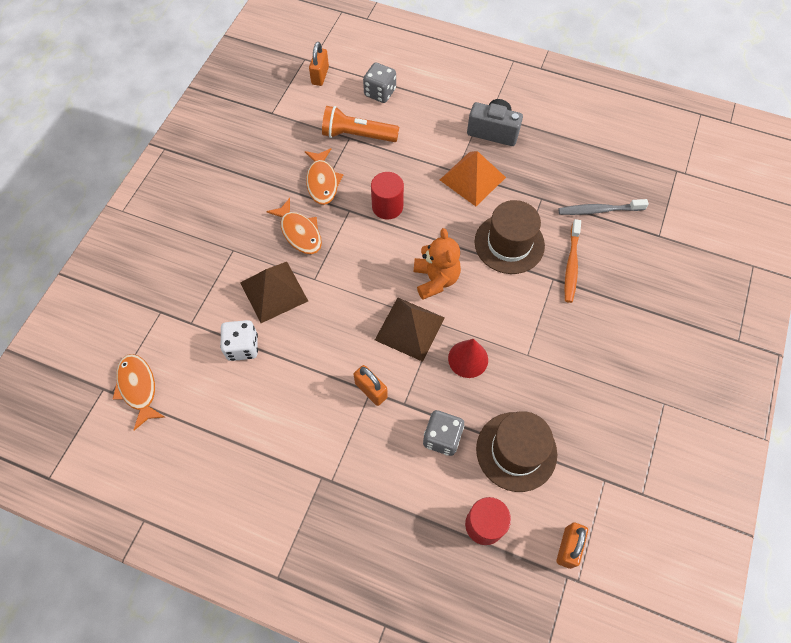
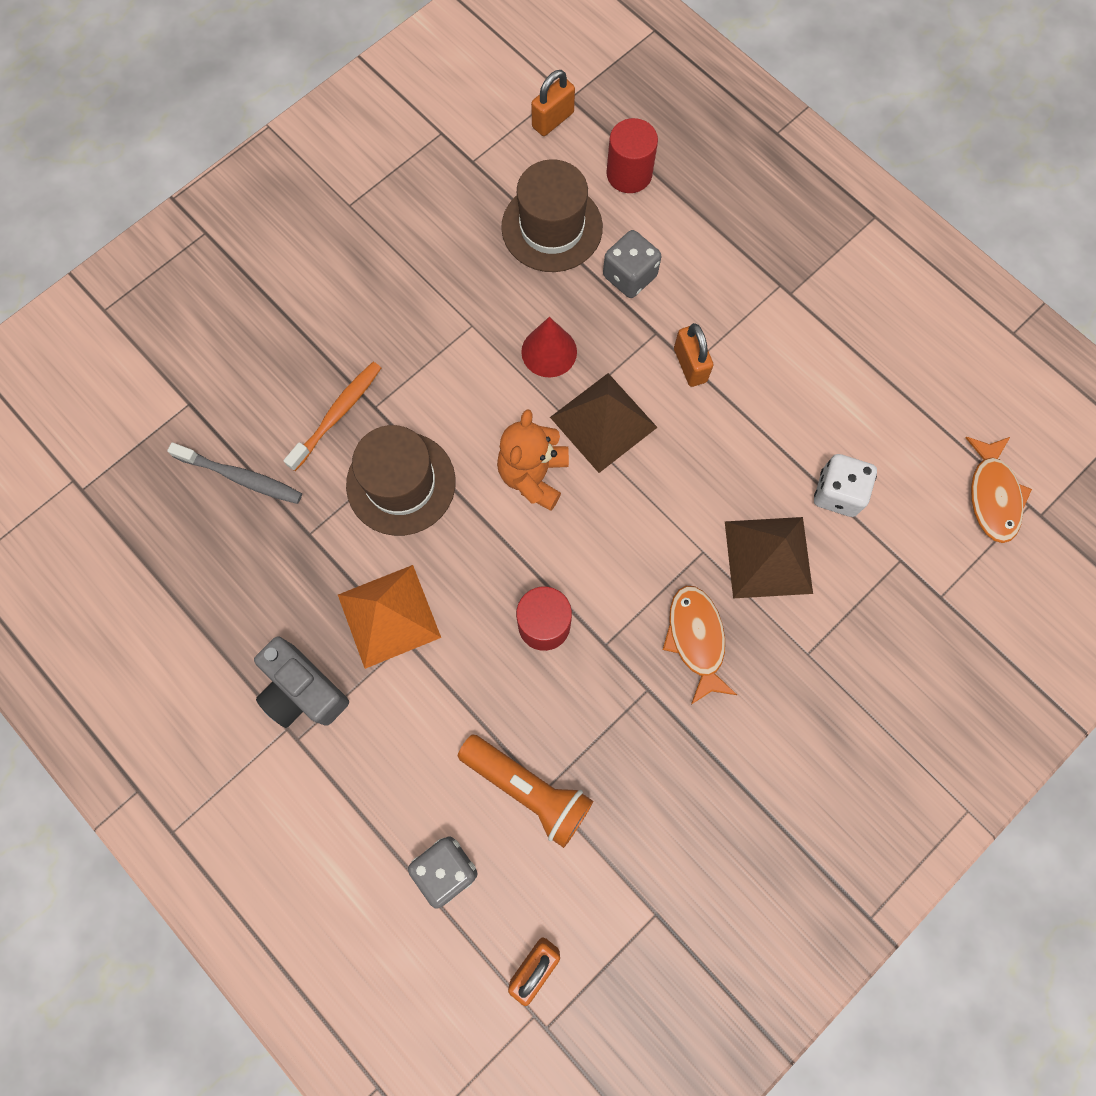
camera: 155 degrees left, 10 degrees up
(322, 182) = (625, 718): orange fish -> none

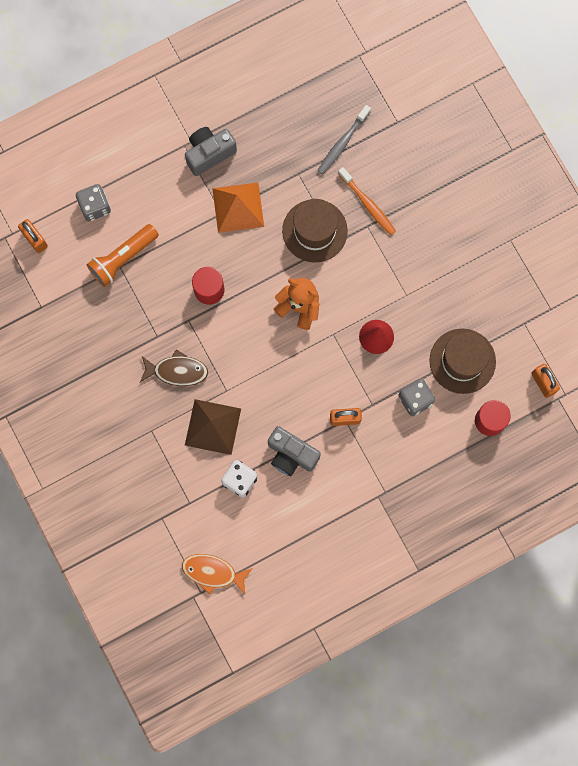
camera: 105 degrees right, 5 degrees up
(603, 422) = (321, 356): brown pyramid -> none
(696, 639) = (177, 371): orange fish -> brown fish
(771, 427) = (291, 455): none -> grey camera

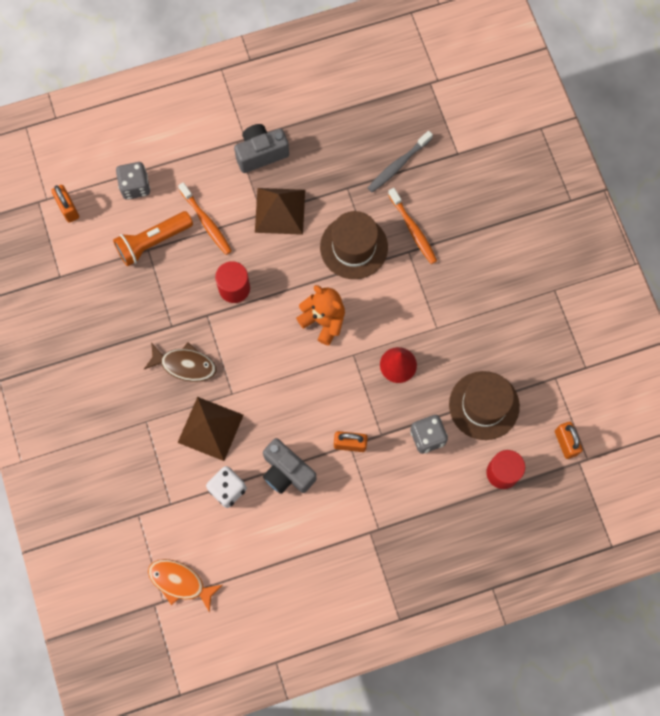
camera: 10 degrees right, 5 degrees down
(170, 230) = (206, 222): none -> orange toothbrush
(238, 207) = (280, 211): orange pyramid -> brown pyramid

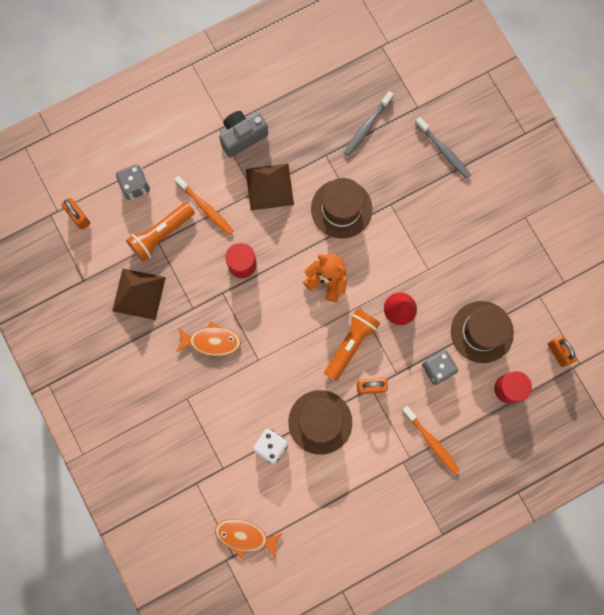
camera: 10 degrees left, 5 degrees up
(185, 365) = (211, 341): brown fish -> orange fish
(210, 428) = (245, 394): brown pyramid -> brown pyramid (139, 294)
(286, 472) = (320, 422): grey camera -> brown hat
(336, 394) = (350, 344): none -> orange flashlight
(413, 229) = (391, 184): orange toothbrush -> orange toothbrush (431, 442)
(477, 204) = (444, 151): none -> grey toothbrush

